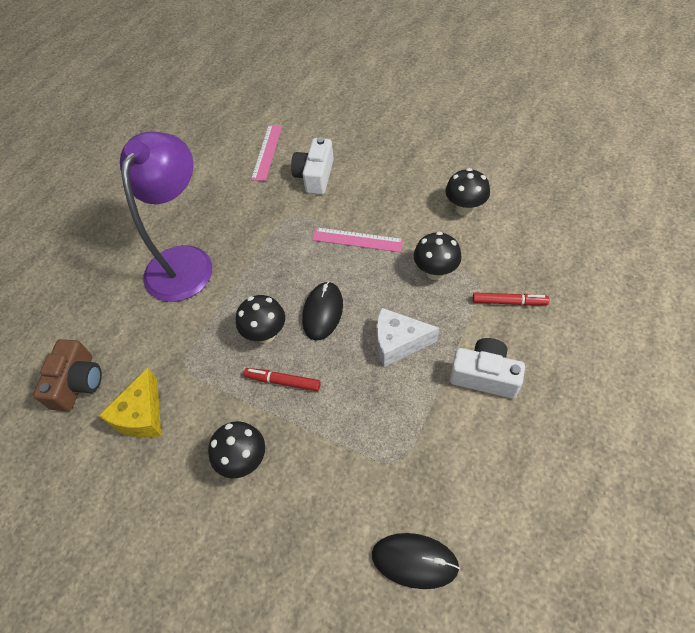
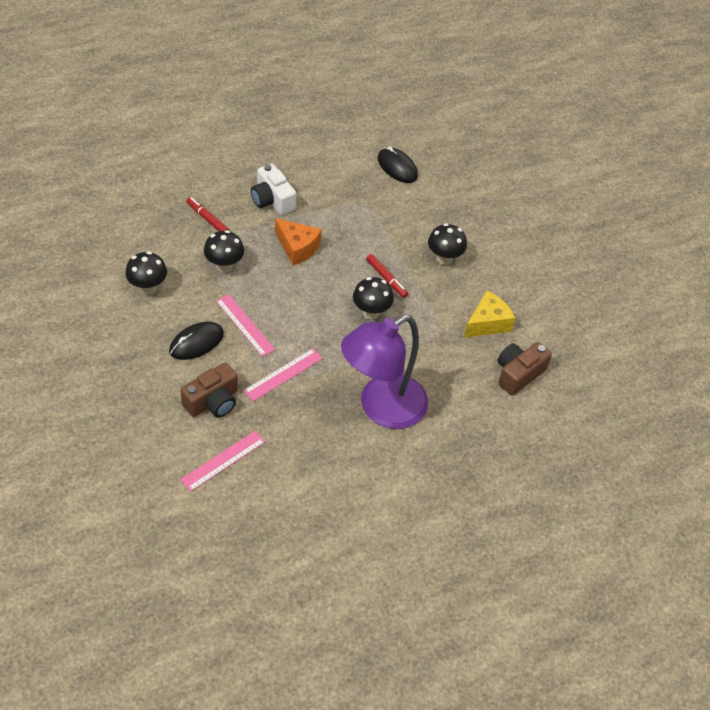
camera: 150 degrees left, 5 degrees down
(286, 228) = (283, 374): none -> pink ruler
(315, 176) = (213, 401): white camera -> brown camera
(322, 312) = (322, 297): black mouse -> black mouse (196, 342)
(398, 343) = (297, 248): white cheese -> orange cheese

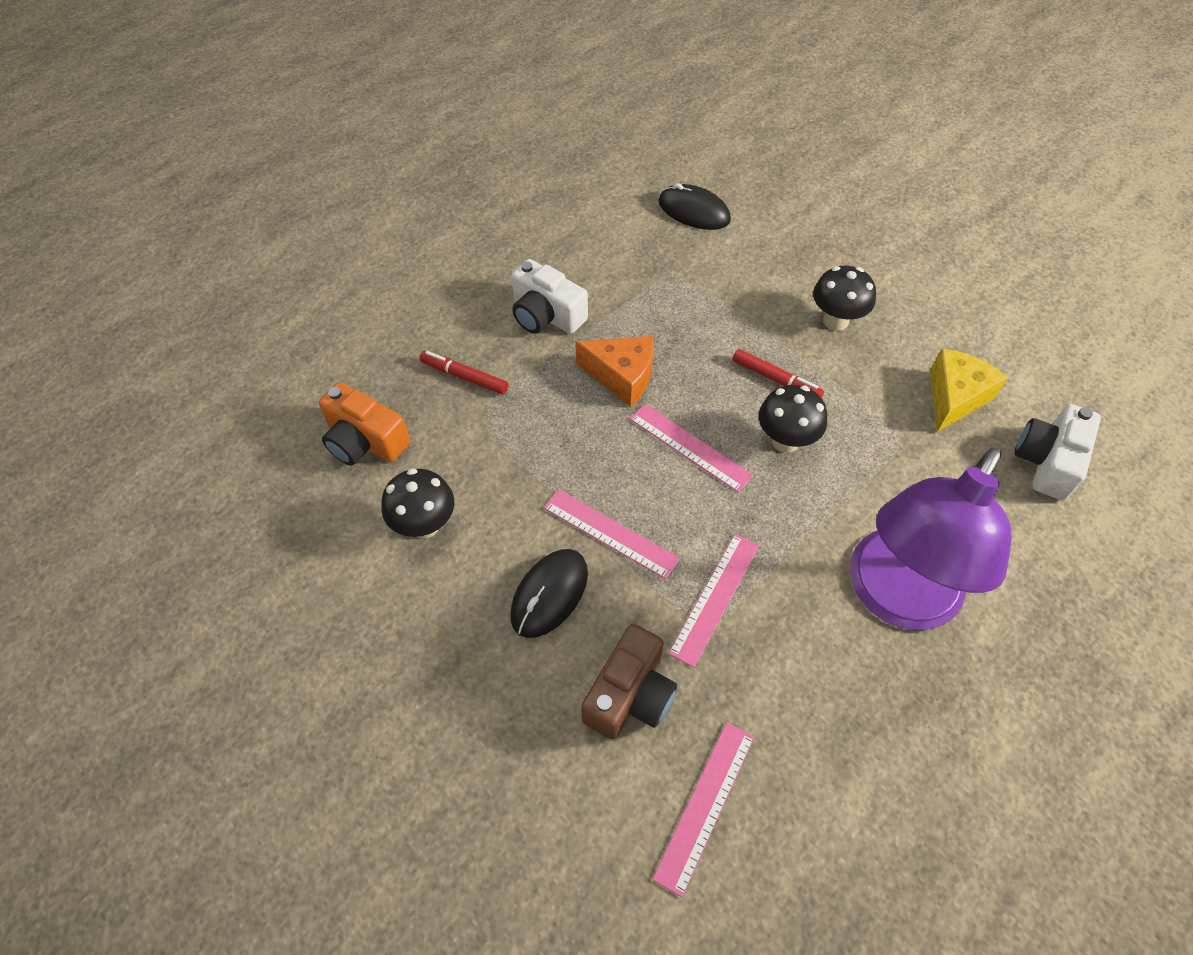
camera: 15 degrees left, 5 degrees up
(136, 235) = (365, 441): none -> orange camera
(224, 266) = (528, 444): black mushroom -> none
(314, 297) = (689, 447): none -> pink ruler
(518, 374) = (1047, 461): brown camera -> white camera

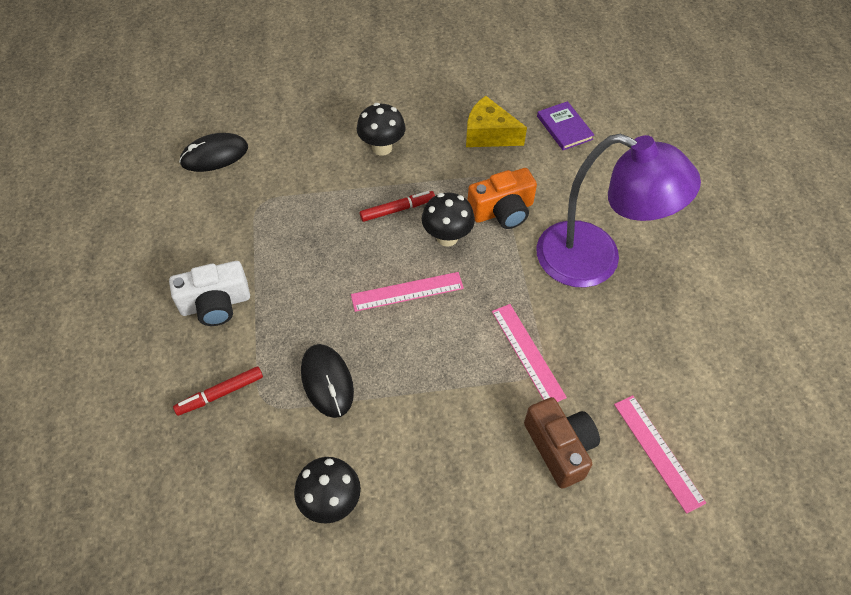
camera: 55 degrees left, 0 degrees up
(365, 441) = (215, 503): orange camera -> orange camera (502, 211)
(549, 594) = (453, 450): black mouse -> black mouse (327, 381)
(610, 533) = (435, 382): pink ruler -> none
(622, 376) = (315, 292): orange cheese -> none
(895, 598) = (595, 261): purple lamp -> purple lamp turned 45 degrees counterclockwise
(954, 397) = (489, 134): yellow cheese -> yellow cheese turned 45 degrees counterclockwise
(1047, 461) = (564, 128): white camera -> purple book

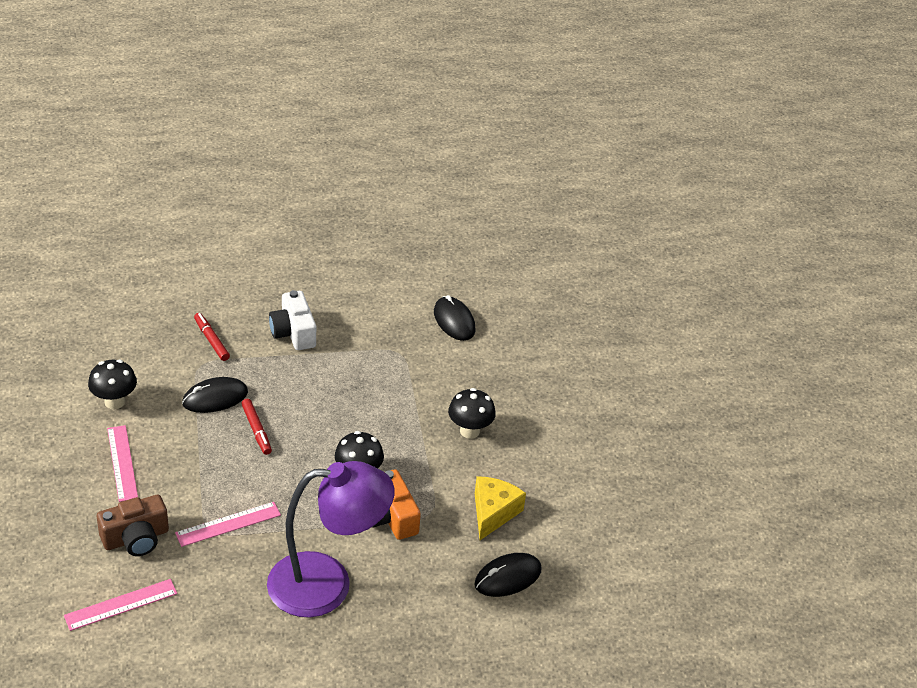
camera: 85 degrees right, 15 degrees down
(397, 209) = (391, 441): red marker -> red marker (256, 430)
(407, 292) = (298, 446): pink ruler -> pink ruler (122, 463)
(564, 128) = (508, 577): purple book -> black mouse
(595, 261) = (327, 584): purple lamp -> purple lamp turned 120 degrees counterclockwise

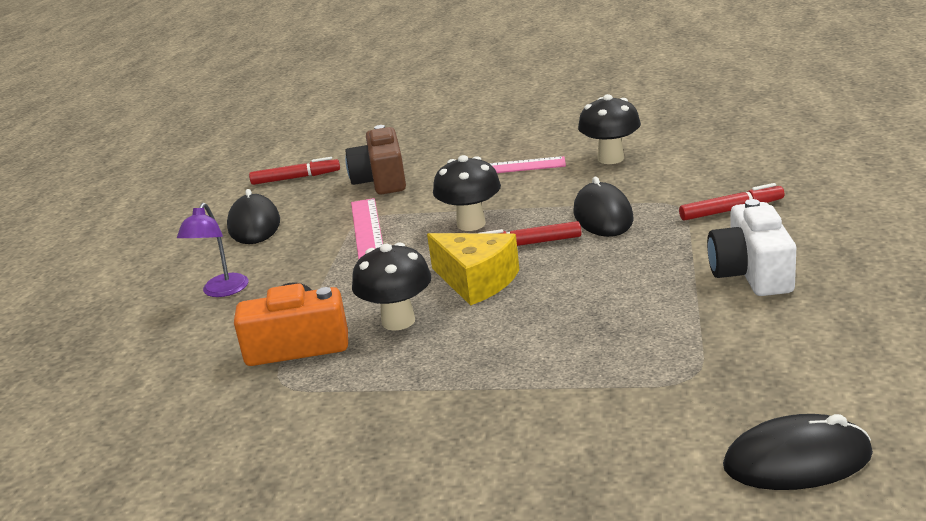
camera: 115 degrees right, 15 degrees down
(121, 605) = (295, 178): pink ruler -> red marker
(293, 332) = (751, 273): white camera -> white camera turned 90 degrees counterclockwise
(327, 584) = (222, 291): purple lamp -> purple lamp, size x0.41
(469, 431) = (445, 446): black mushroom -> black mushroom (471, 224)
(493, 513) = (234, 452): yellow cheese -> yellow cheese (476, 281)
(508, 577) = (94, 451): black mouse -> black mouse (254, 225)

